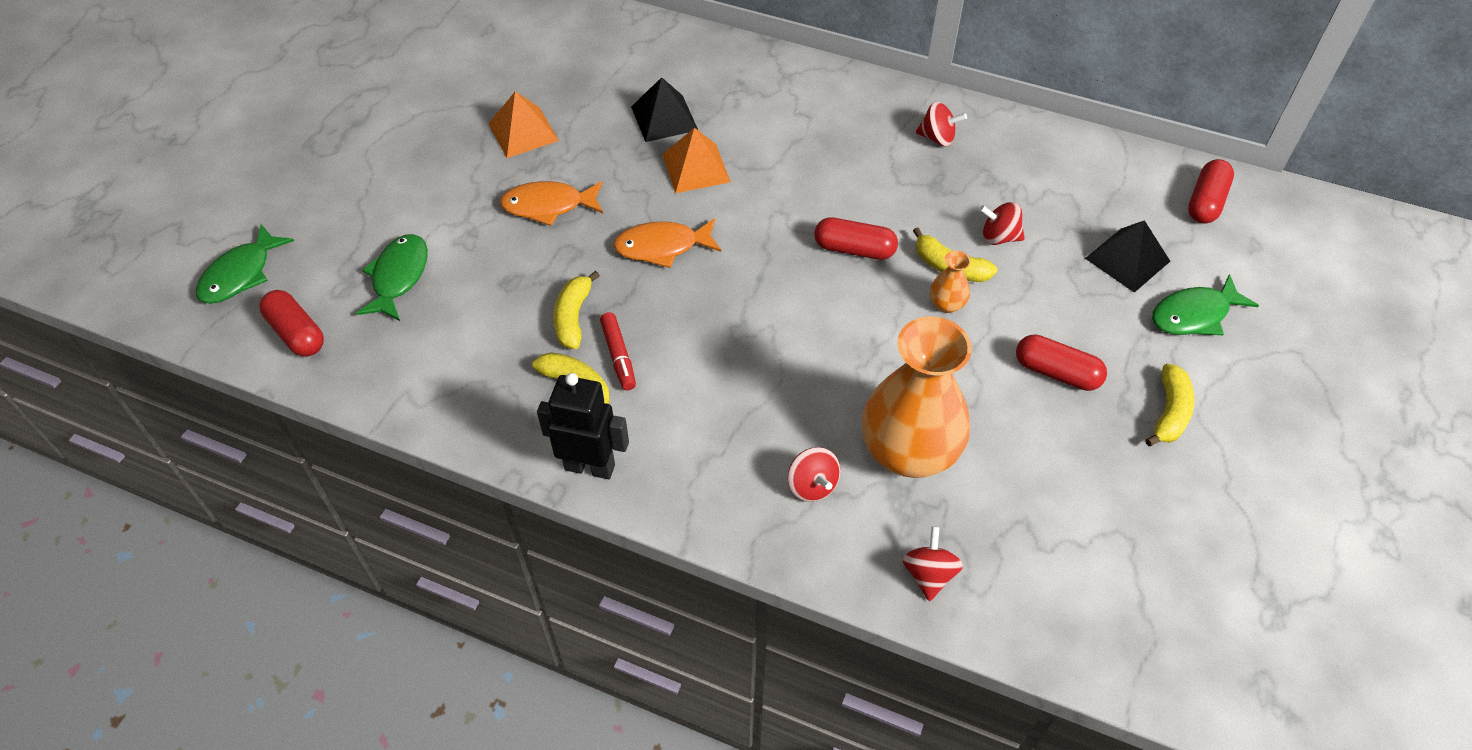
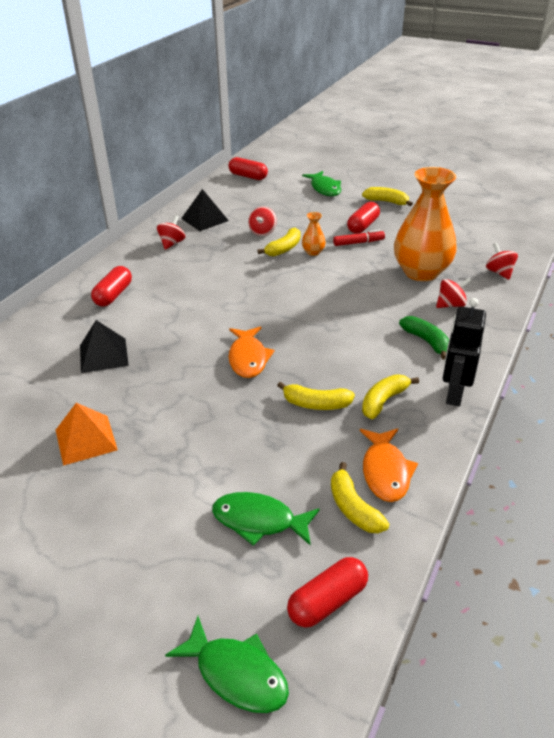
camera: 85 degrees left, 15 degrees down
(405, 353) = (353, 508): none -> yellow banana
(548, 206) = (188, 420): orange fish -> orange fish (385, 471)
(618, 356) = (354, 380): red marker -> red marker (358, 243)
(695, 168) = (167, 340): orange pyramid -> none
(709, 444) = (426, 341): none -> green banana
(854, 249) = (264, 279): red capsule -> red capsule (113, 295)
(929, 574) = (499, 272): red spinning top -> red spinning top turned 60 degrees clockwise
(1127, 260) = (285, 199): black pyramid -> black pyramid (205, 219)

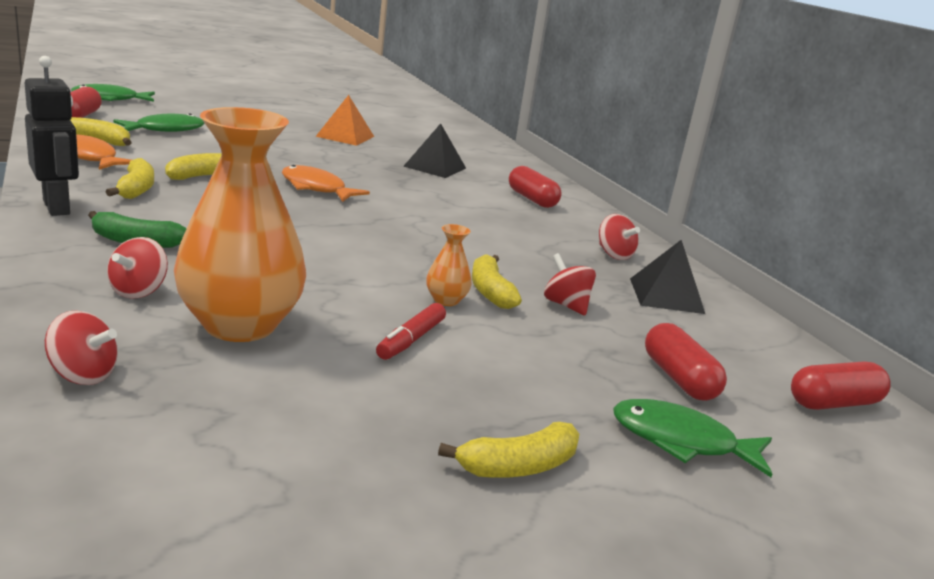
camera: 125 degrees right, 15 degrees down
(363, 226) = (458, 377): red capsule -> red capsule (678, 378)

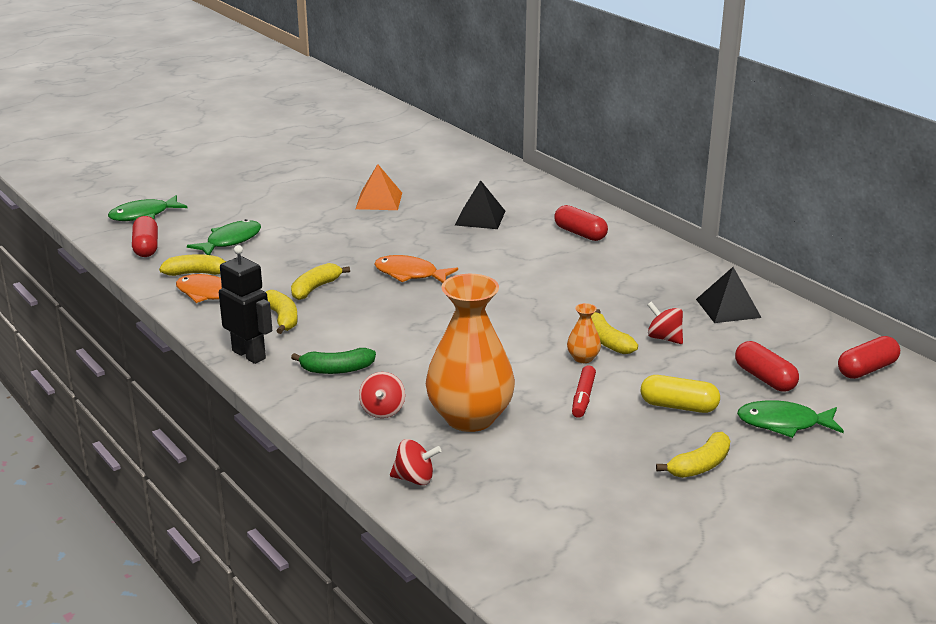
camera: 10 degrees left, 5 degrees up
(536, 381) = (678, 406): none -> yellow capsule
(614, 254) = (673, 278): red spinning top -> none

